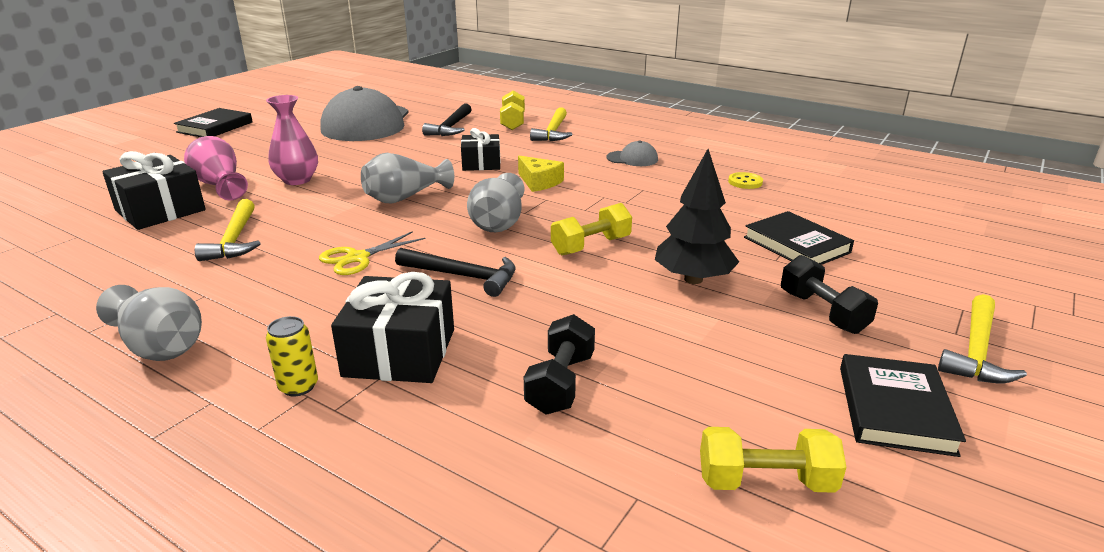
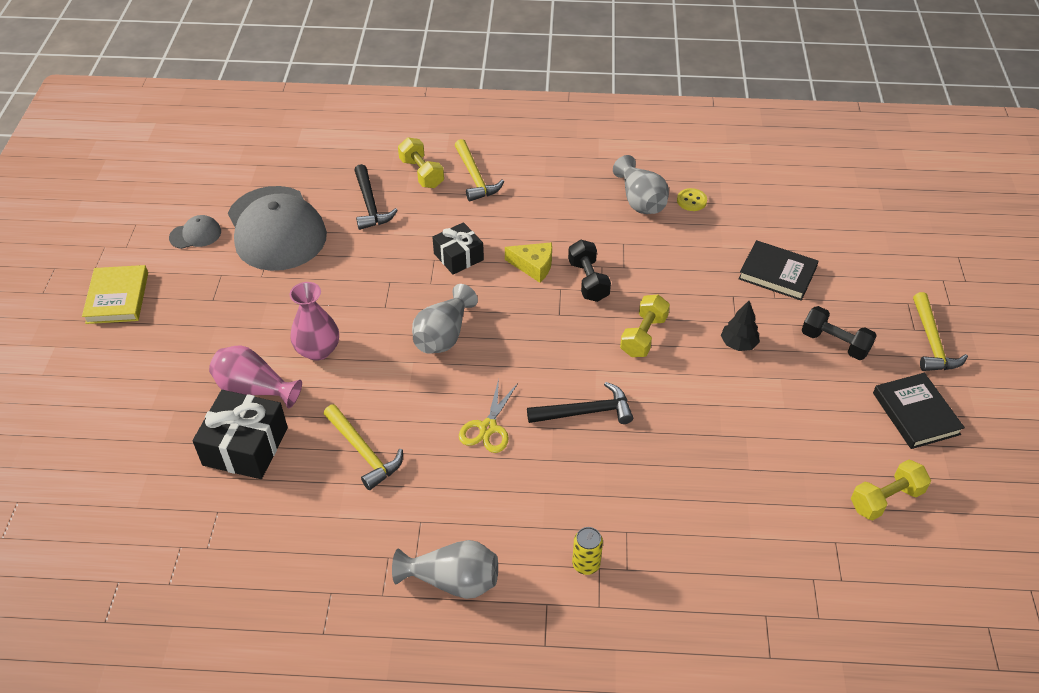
camera: 30 degrees left, 20 degrees up
(215, 127) = (117, 298): black book -> yellow book
(399, 352) = (617, 505): black gift -> none
(498, 222) = (552, 336): grey vase -> grey vase (640, 201)
(560, 383) = (734, 482): black dumbbell -> black dumbbell (588, 281)
(632, 159) = (580, 198): grey cap -> grey cap (195, 234)
(693, 279) = (738, 344): black tree -> black tree, size x0.61

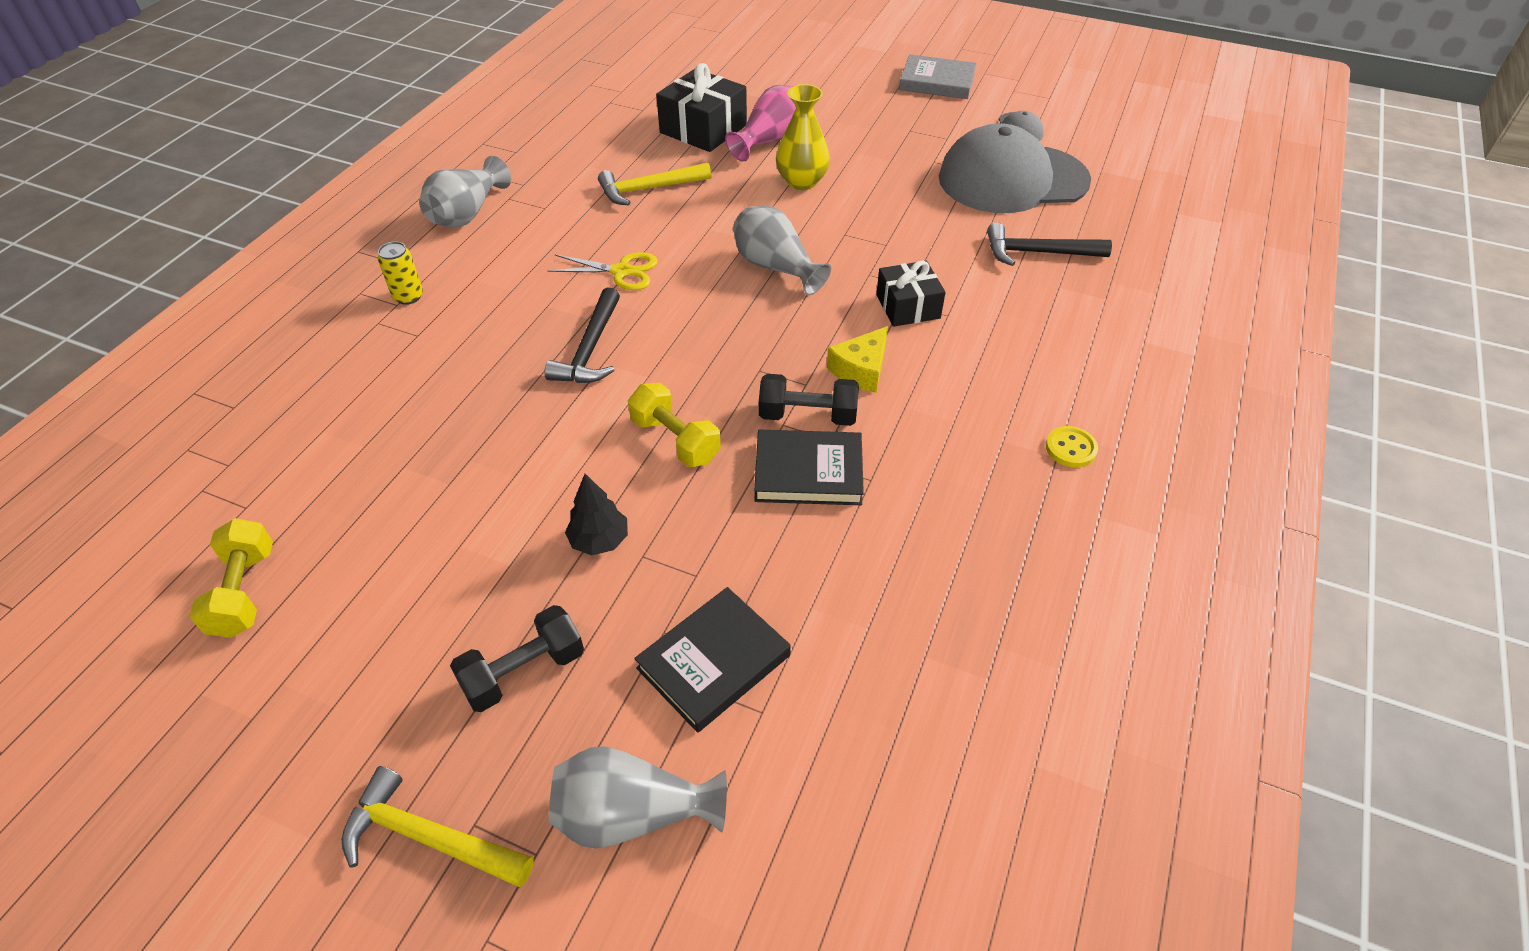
camera: 110 degrees right, 0 degrees up
(117, 298) = (937, 82): yellow book -> grey book
(318, 350) = (801, 181): pink vase -> yellow vase
(421, 173) = (1096, 308): yellow dumbbell -> none
(475, 177) = (1075, 357): yellow hammer -> none
(488, 428) = (621, 271): yellow scissors -> yellow scissors turned 150 degrees clockwise
(640, 201) = (966, 535): grey vase -> grey vase (632, 814)
(691, 201) = (945, 609): yellow button -> yellow button (1070, 448)
(916, 413) = (326, 715): black book -> black book (808, 472)

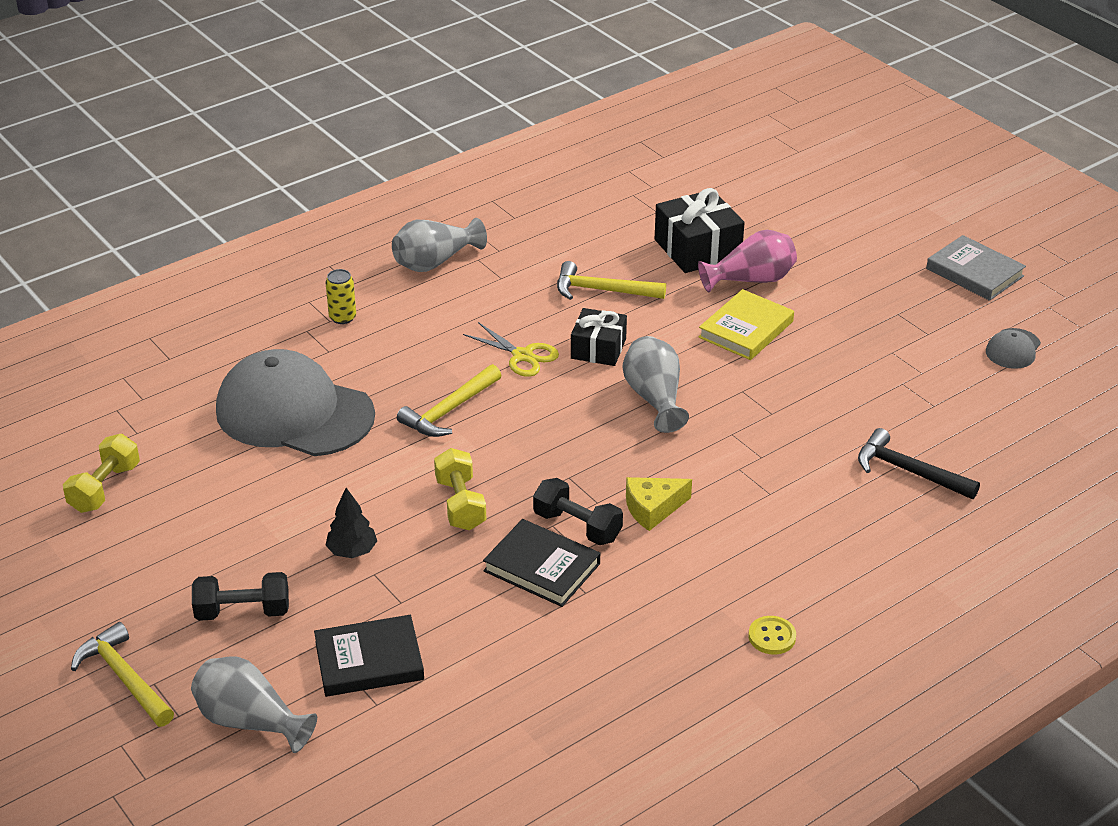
camera: 30 degrees right, 10 degrees down
(590, 349) = (449, 411): black hammer -> yellow hammer
(801, 181) = (746, 329): yellow vase -> yellow book
(908, 306) = (741, 473): black gift -> black gift (598, 349)
(1012, 179) = (954, 395): grey cap -> grey cap (294, 412)

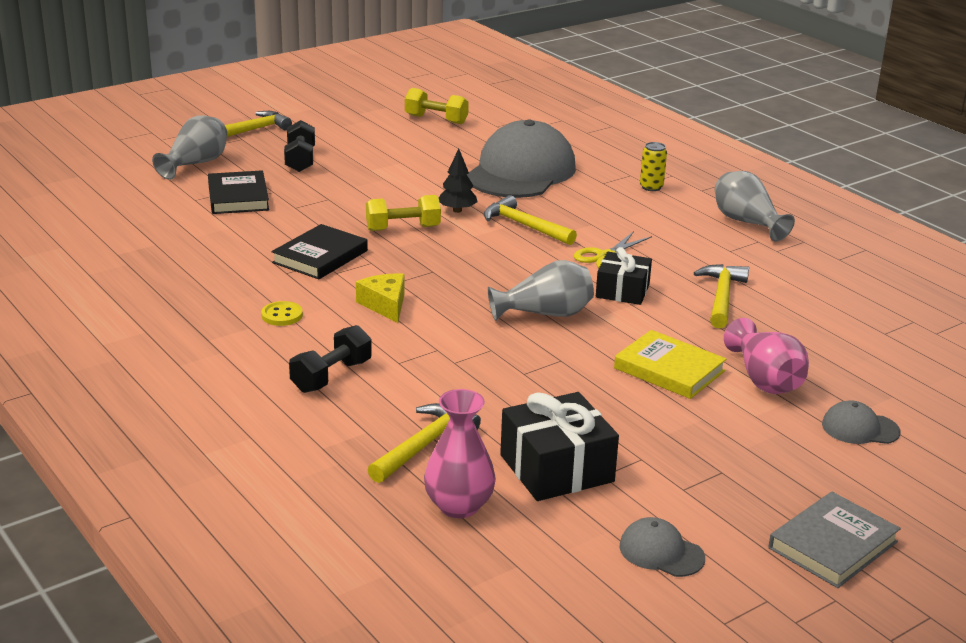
camera: 90 degrees right, 10 degrees down
(352, 551) = (354, 191): black tree -> black tree (457, 210)
(577, 526) = (367, 272): black dumbbell -> black dumbbell (331, 376)
(697, 248) = (818, 352): black gift -> black gift (556, 468)
(772, 637) = (206, 348): yellow button -> yellow button (282, 315)
(815, 242) = (860, 428): none -> grey cap
(908, 471) = (424, 444): black hammer -> yellow hammer
(992, 449) = (459, 506): none -> pink vase

